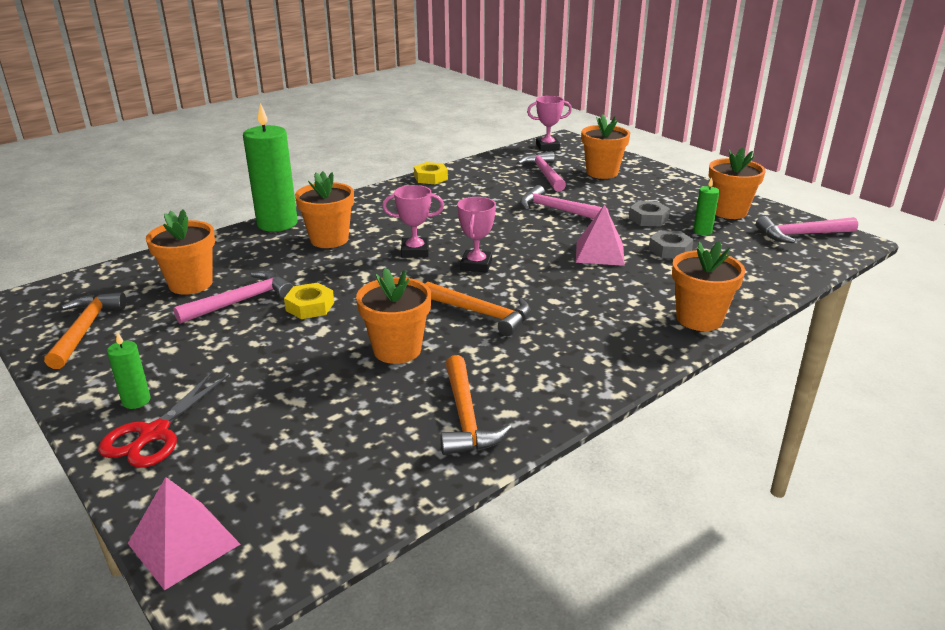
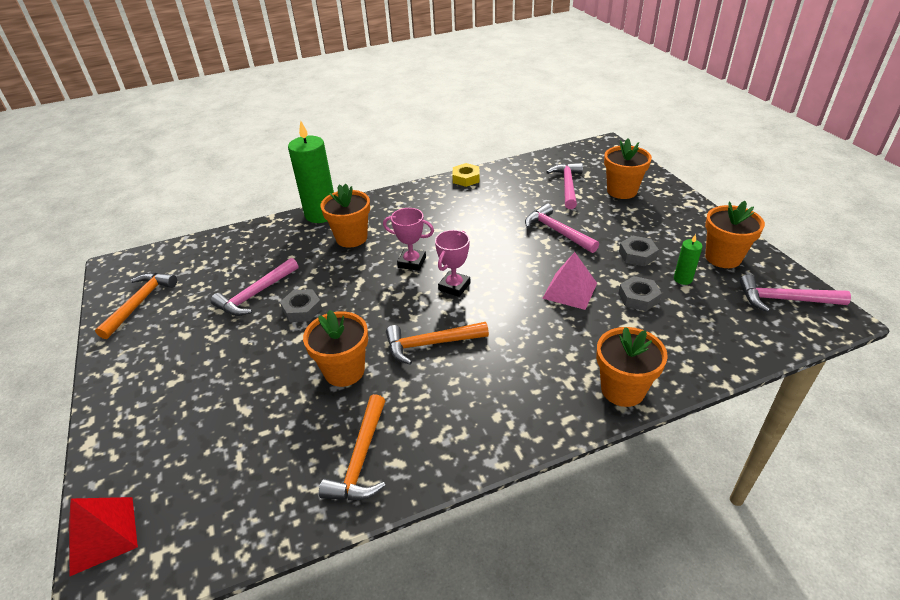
camera: 20 degrees right, 10 degrees up
(136, 401) = (139, 382): green candle -> none
(154, 433) = (135, 418): red scissors -> none
(184, 544) = (102, 535): pink pyramid -> red pyramid
(190, 284) = (230, 269): orange flower pot -> none
(241, 301) = (256, 294): pink hammer -> pink hammer turned 150 degrees clockwise
(310, 306) = (302, 309): yellow nut -> grey nut
(481, 313) = (431, 344): orange hammer -> orange hammer turned 120 degrees clockwise
(547, 147) = (586, 153): pink trophy -> none

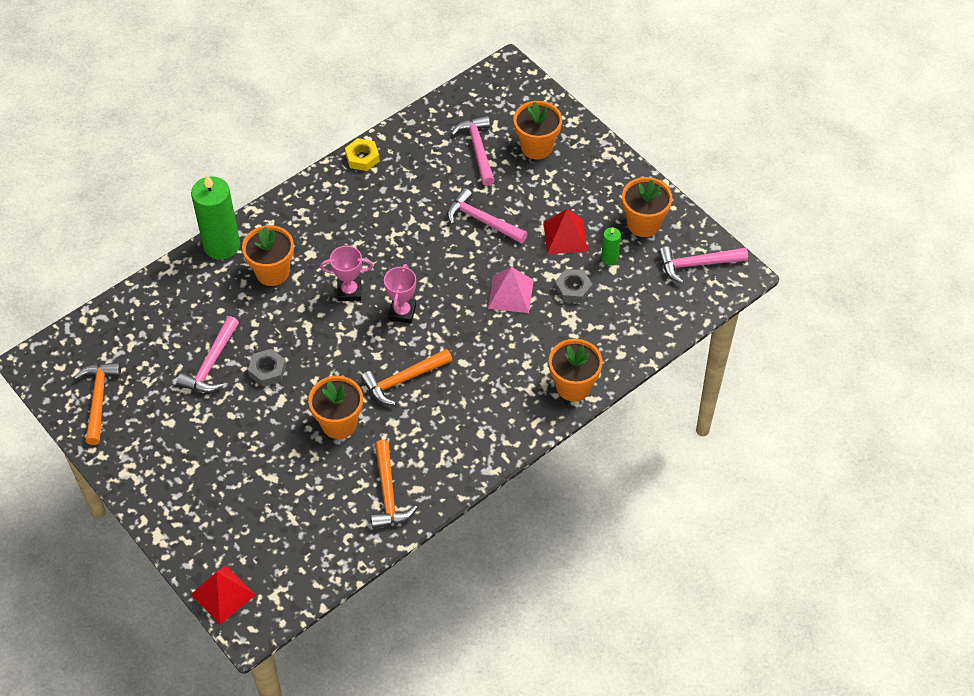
camera: 20 degrees left, 15 degrees up
(637, 255) = (565, 236): grey nut -> red pyramid

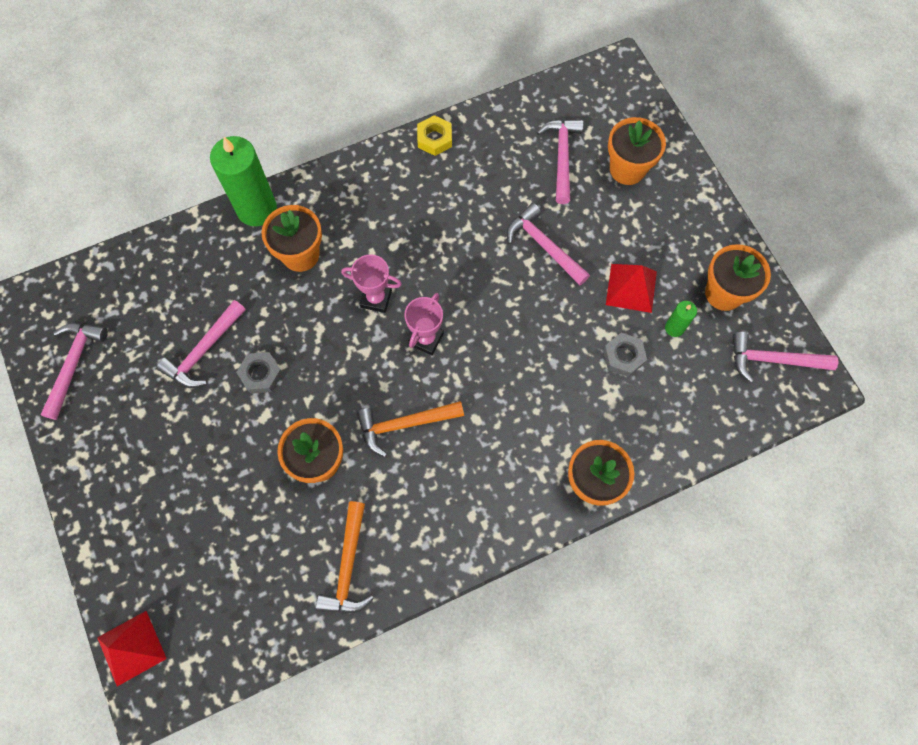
camera: 15 degrees right, 15 degrees up
(98, 400) = (74, 365): orange hammer -> pink hammer
(510, 294) = (552, 345): pink pyramid -> none

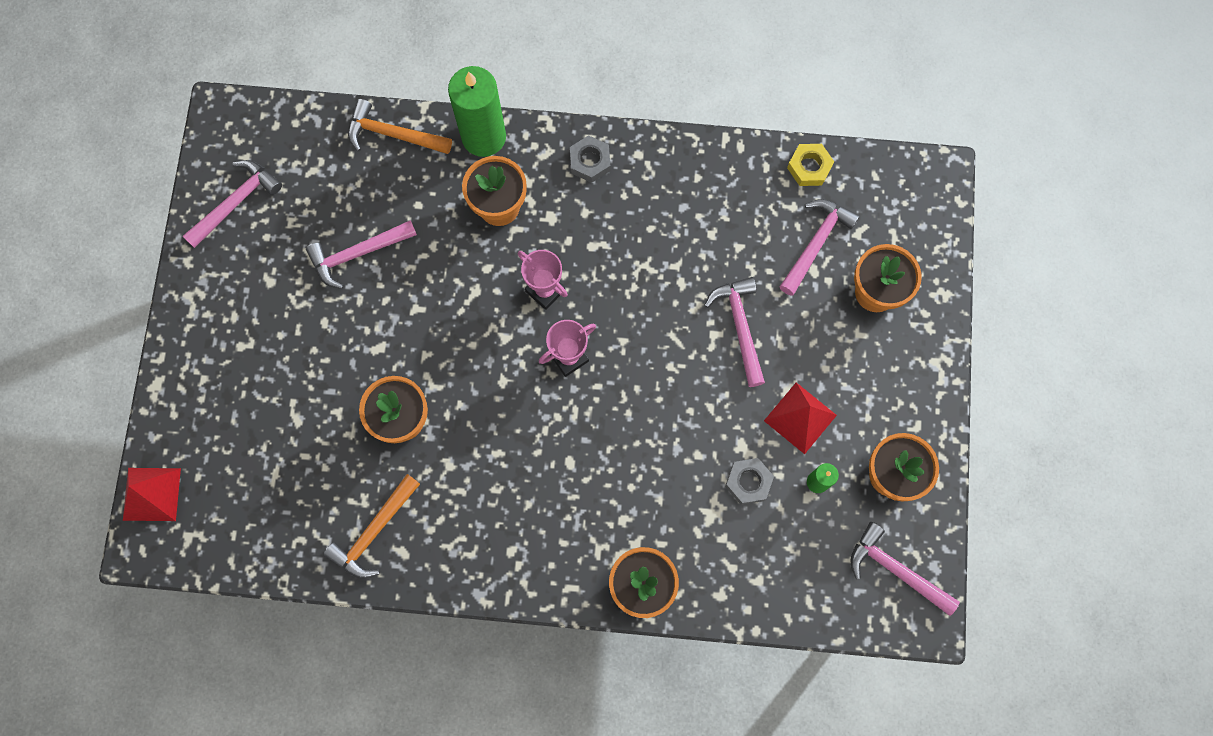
camera: 30 degrees right, 5 degrees up
(261, 374) = (396, 306): grey nut -> grey nut (590, 161)
(405, 424) = (500, 429): orange hammer -> orange hammer (393, 134)
(434, 139) = (699, 155): yellow nut -> yellow nut (809, 167)

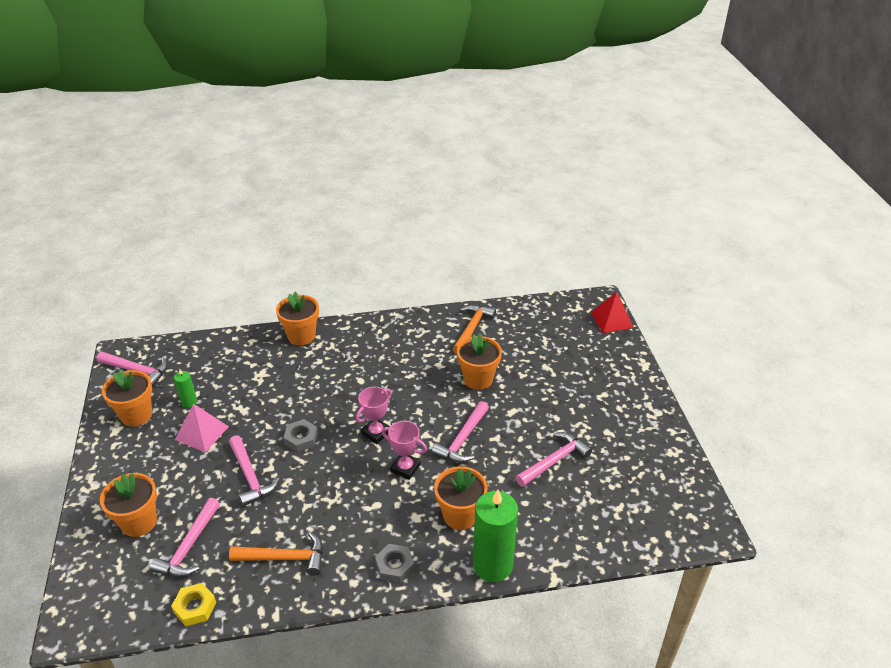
camera: 165 degrees right, 35 degrees down
(236, 203) = (663, 473): pink hammer -> pink hammer (463, 439)
(393, 134) = (569, 549): orange hammer -> orange hammer (284, 558)
(748, 482) = (237, 393): grey nut -> grey nut (301, 439)
(800, 418) = (202, 433): red pyramid -> pink pyramid

